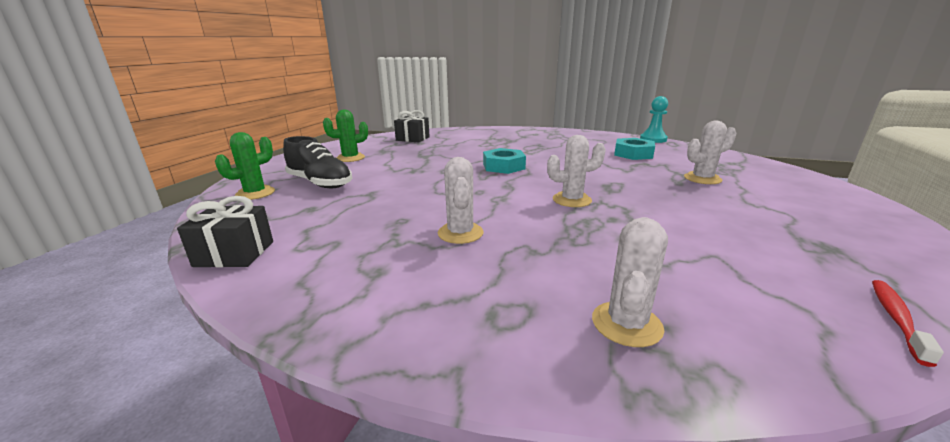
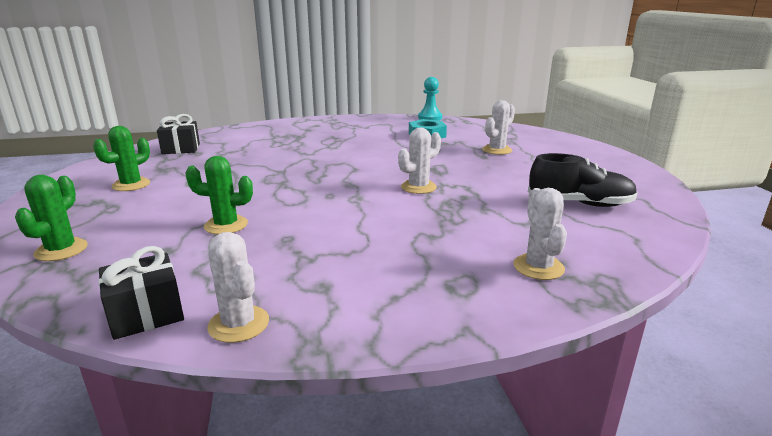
camera: 30 degrees left, 0 degrees up
(320, 183) = (135, 221): black shoe -> black shoe (579, 204)
(371, 199) = (226, 225): none -> green cactus
(460, 233) = (357, 236): white cactus -> white cactus (239, 324)
(503, 166) = (324, 166): turquoise nut -> none
(896, 318) = (660, 223): red toothbrush -> none

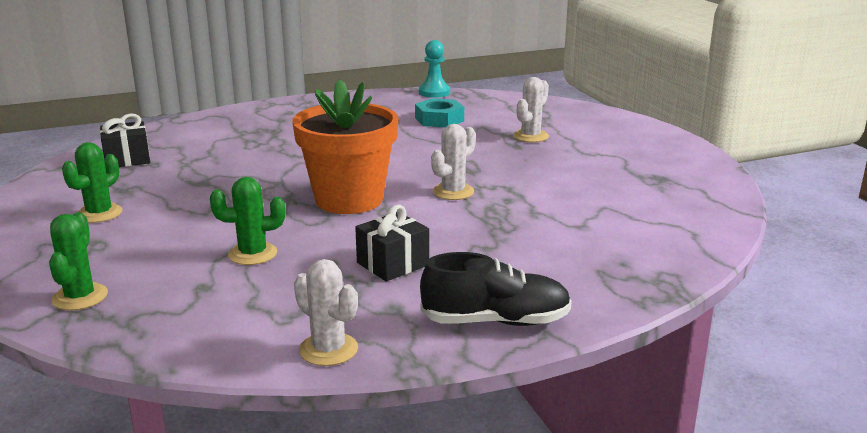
camera: 10 degrees left, 0 degrees up
(146, 314) = (228, 350): black gift -> black gift (393, 264)
(329, 187) = (349, 200): none -> orange flower pot
(538, 267) = (602, 270): white cactus -> none
(579, 204) = (634, 199): black shoe -> black shoe (495, 321)

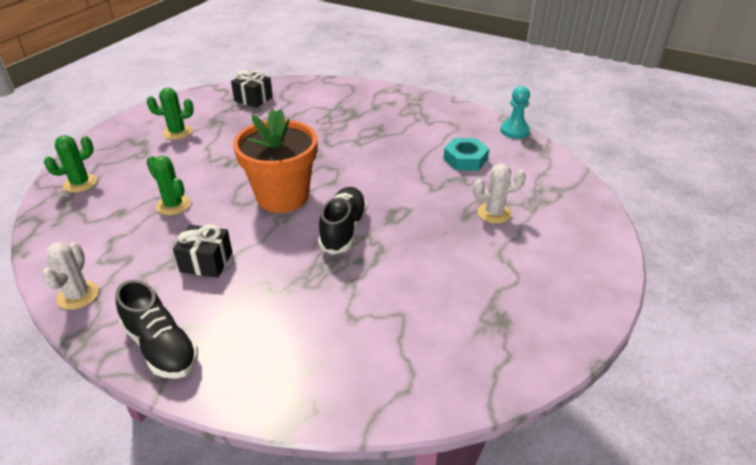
camera: 50 degrees right, 15 degrees up
(453, 192) = (343, 230): white cactus -> black shoe

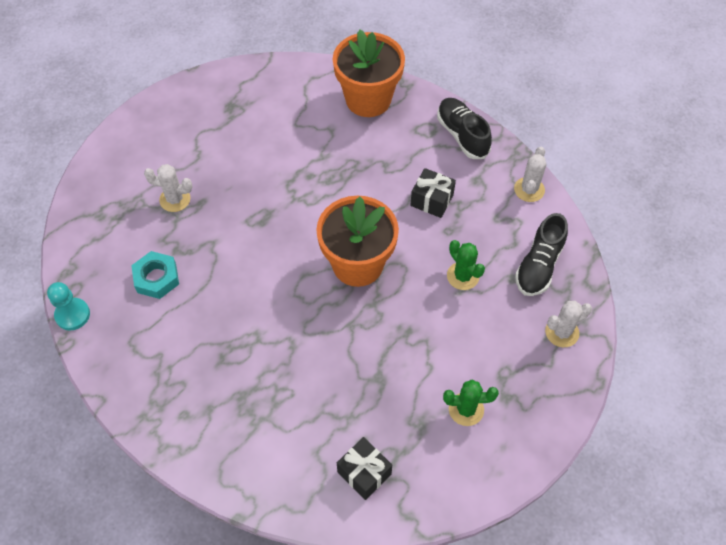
camera: 165 degrees left, 20 degrees up
(80, 183) = (562, 332): green cactus -> white cactus
(309, 372) = (368, 99): none -> orange flower pot
(343, 230) = (312, 209): black shoe -> black shoe (539, 265)

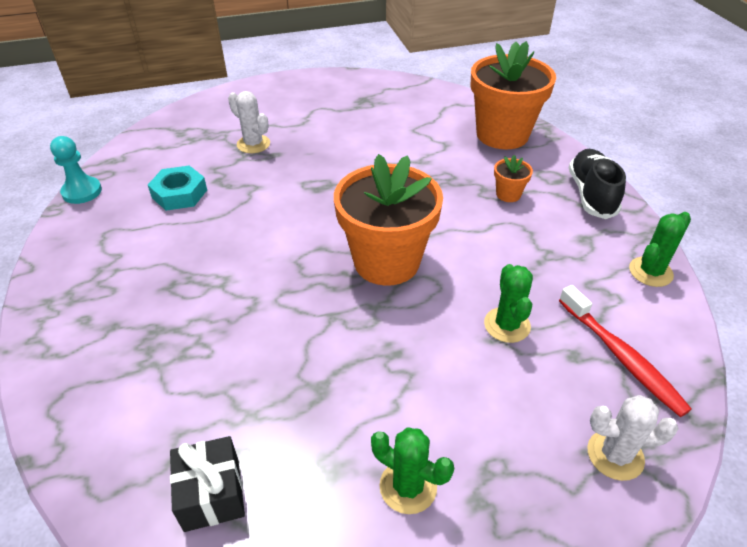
camera: 30 degrees right, 15 degrees down
(405, 162) = (508, 194): none -> orange flower pot
(431, 200) = (516, 237): black gift -> none
(529, 189) = (650, 272): white cactus -> green cactus
(539, 265) = (621, 357): black shoe -> red toothbrush

